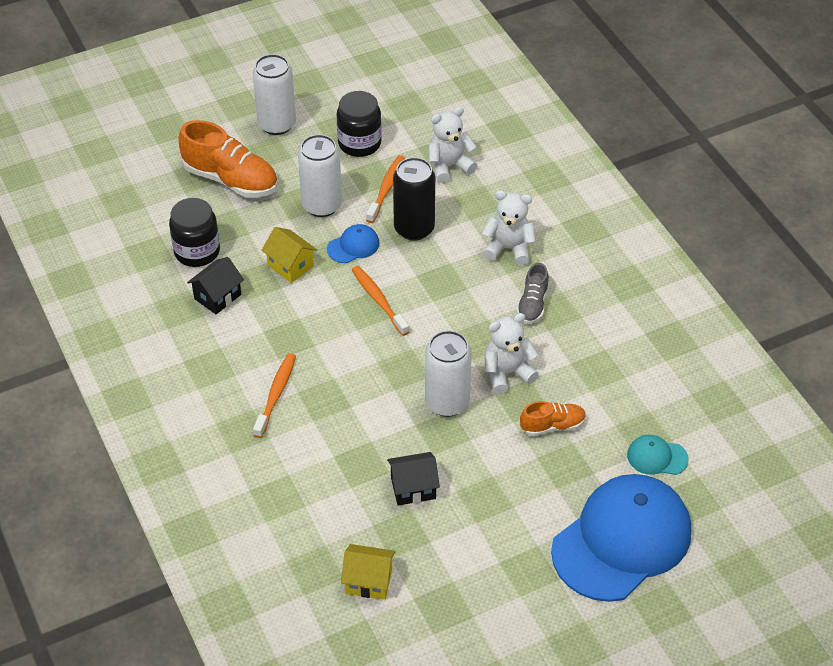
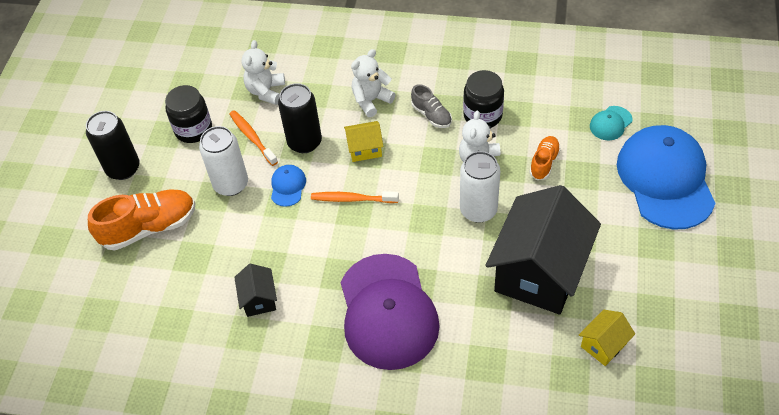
camera: 50 degrees left, 5 degrees up
(197, 251) = (201, 289): black jar -> black jar (482, 115)
(276, 394) = (387, 311): orange toothbrush -> purple cap
(277, 124) = (123, 168): white can -> black can
(290, 265) = (271, 235): yellow house -> yellow house (365, 149)
(413, 488) = (539, 272): black house -> black house, size x2.33

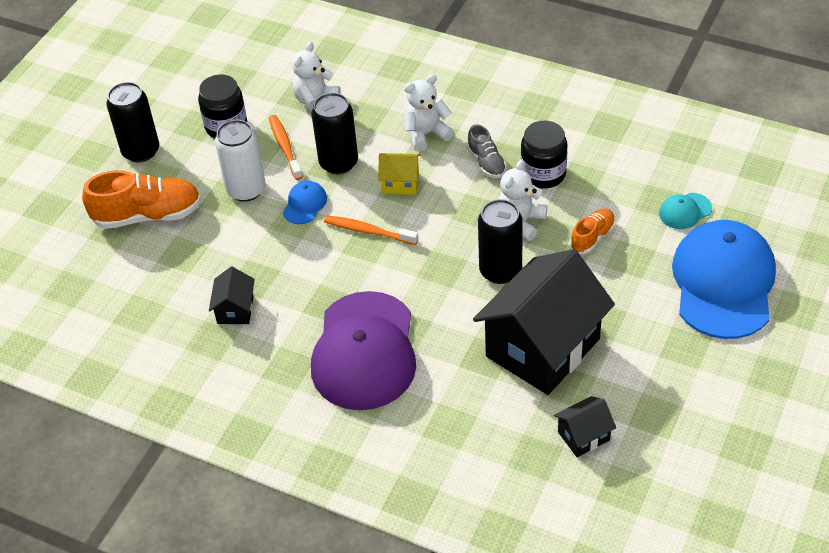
camera: 15 degrees right, 5 degrees down
(478, 210) = (500, 271): white can -> black can
(603, 345) = (583, 436): yellow house -> black house

